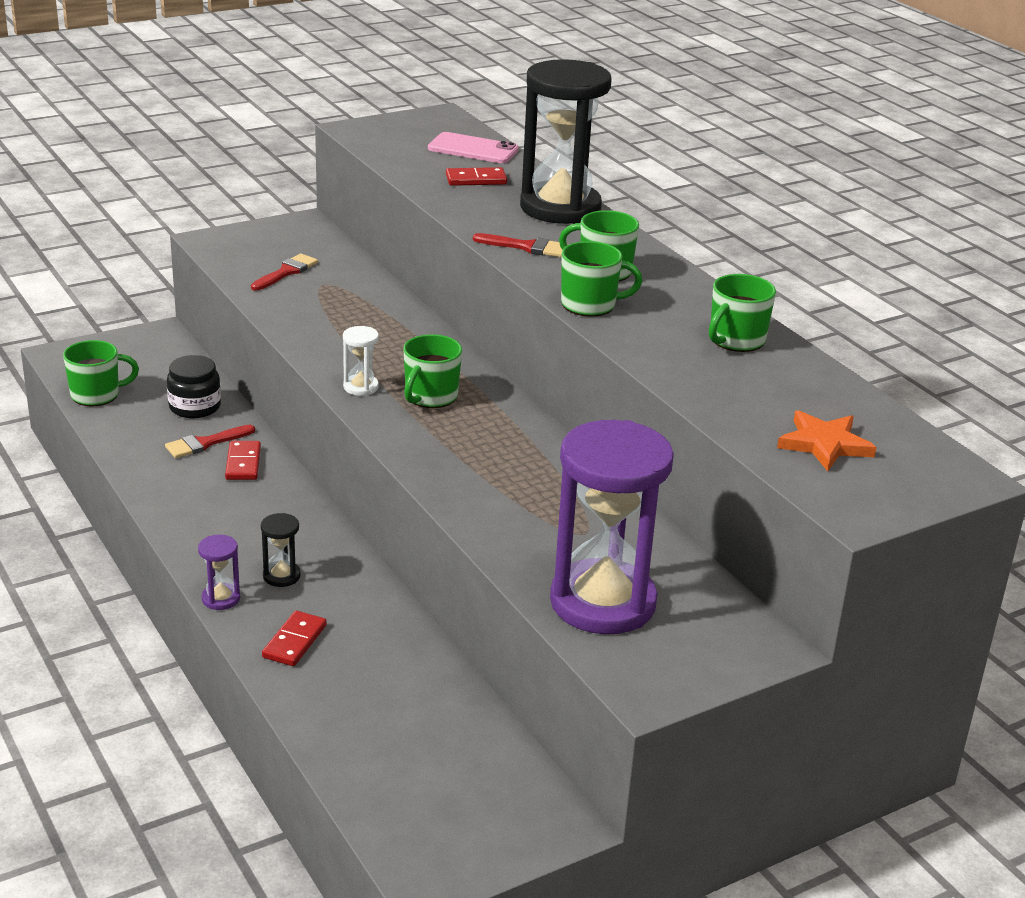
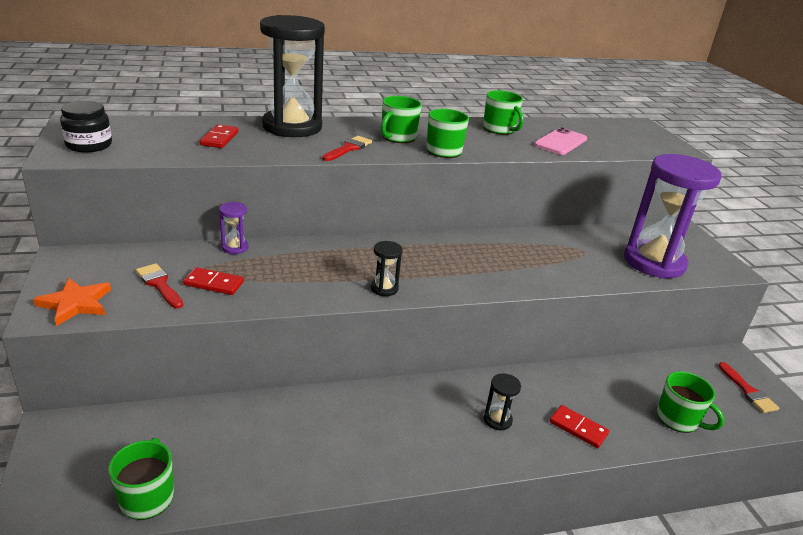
camera: 75 degrees left, 0 degrees up
(195, 407) = (219, 426): black jar -> black jar (89, 145)
(205, 443) = (287, 430): red brush -> red brush (748, 391)
(221, 598) = (523, 459): purple hourglass -> purple hourglass (235, 247)
(243, 463) = (331, 412): red domino -> red domino (214, 283)
(361, 387) = (384, 288): white hourglass -> black hourglass
(430, 397) = (409, 264): green mug -> green mug (678, 419)
(473, 149) = (160, 128): pink phone -> pink phone (560, 142)
(824, 444) = (614, 139): orange star -> orange star (75, 304)

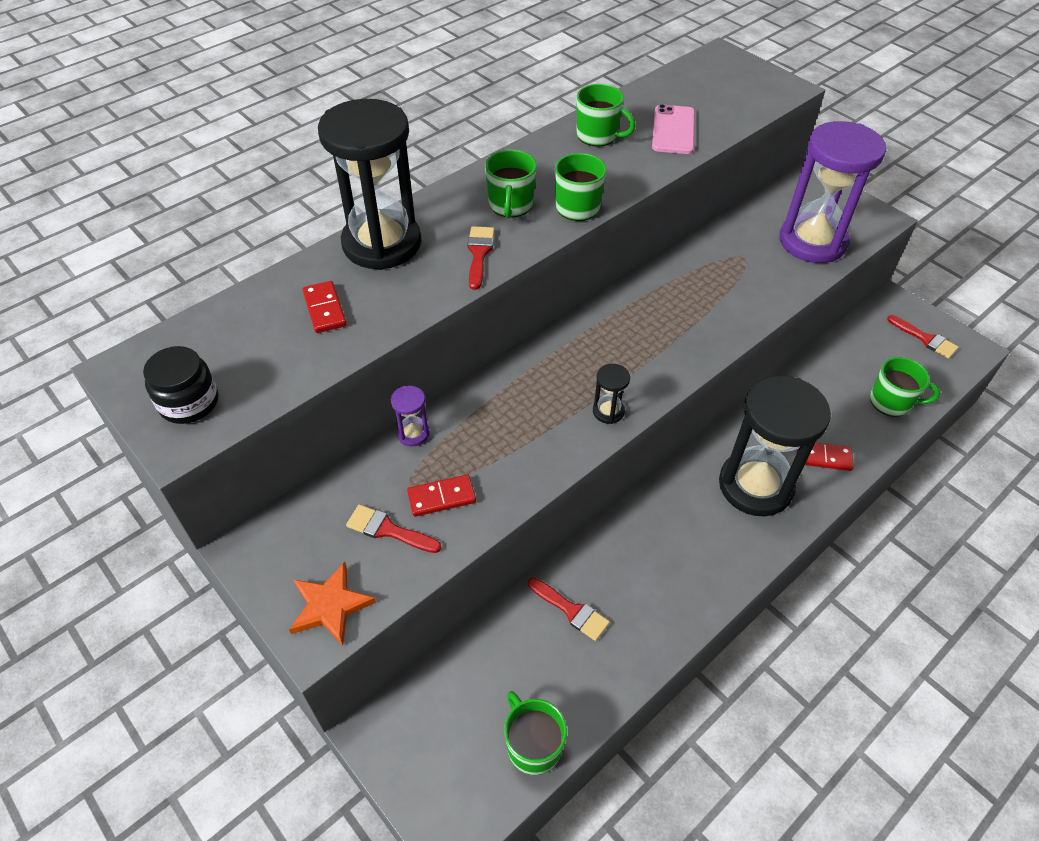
camera: 25 degrees left, 20 degrees up
(267, 428) = (571, 610): none -> red brush
(497, 420) = (755, 485): black hourglass -> black hourglass, size x2.49

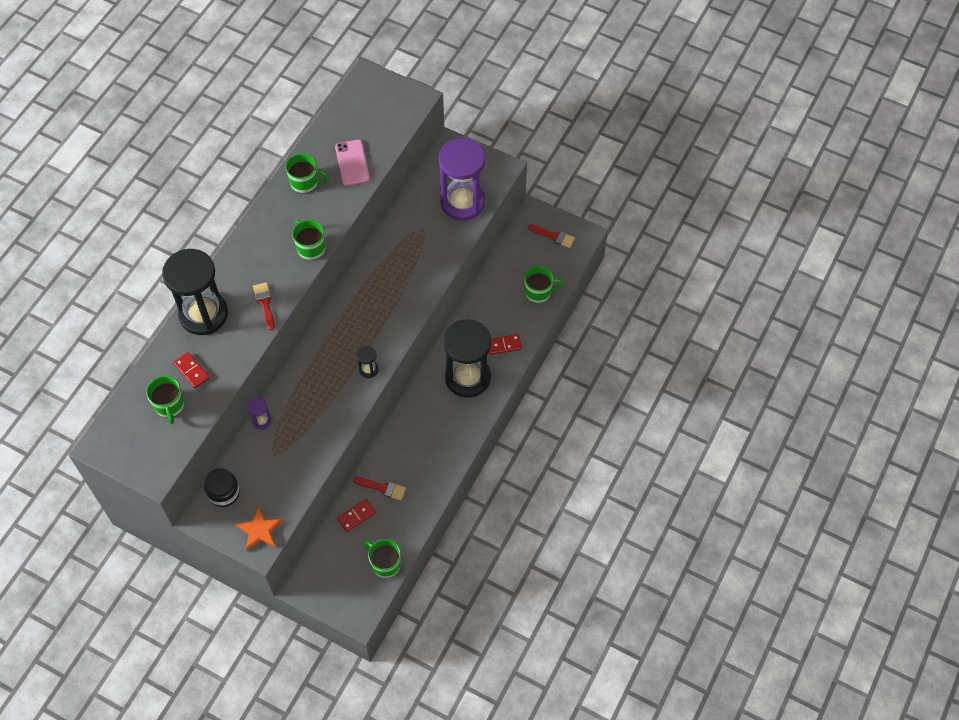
camera: 20 degrees left, 10 degrees up
(189, 402) = (148, 452): black jar -> black jar (224, 492)
(388, 530) = (272, 481): red brush -> none
(441, 497) = (293, 453): red domino -> red domino (356, 516)
(510, 205) = (270, 260): green mug -> green mug (170, 406)

